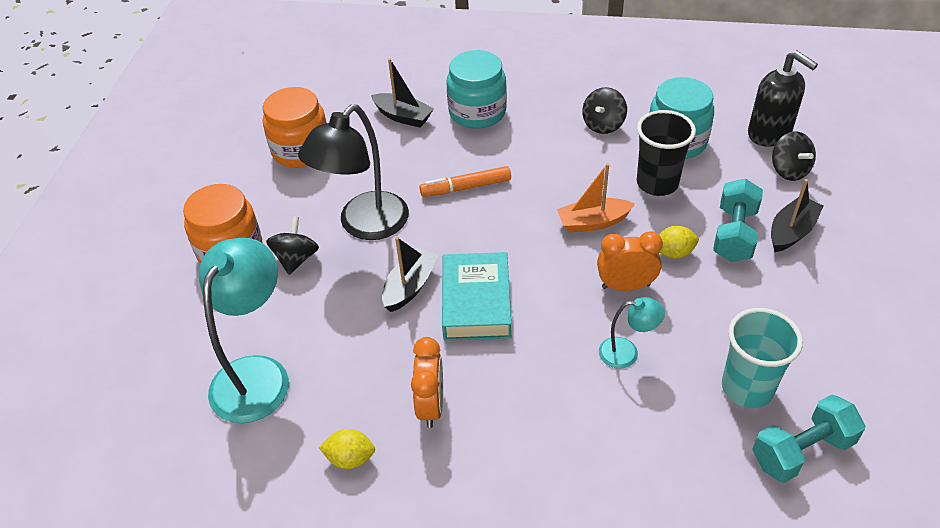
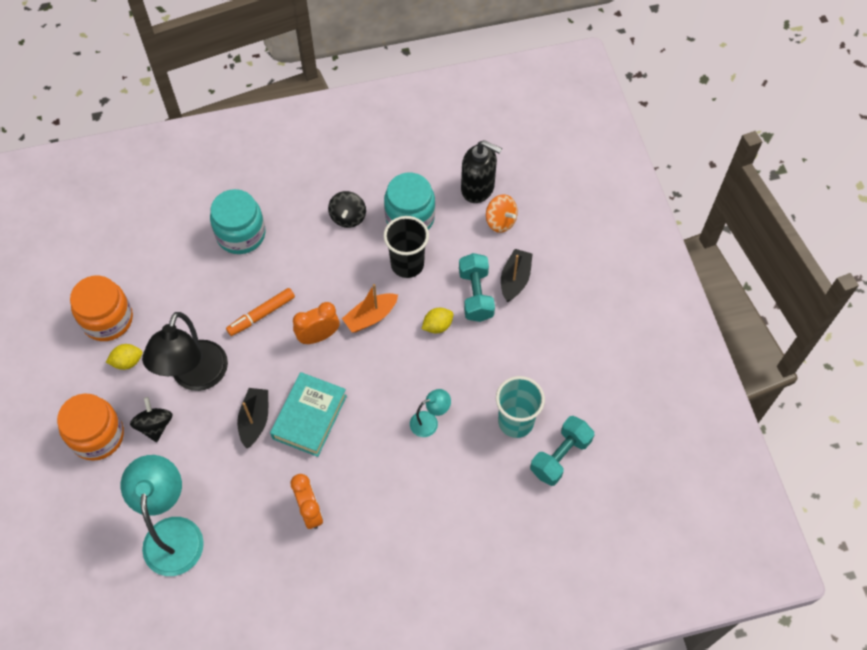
camera: 25 degrees left, 15 degrees up
(350, 458) = (271, 570): yellow lemon -> yellow lemon (127, 362)
(403, 117) = (180, 258): black boat -> none
(476, 302) = (309, 417): turquoise book -> turquoise book turned 45 degrees clockwise
(625, 286) = (412, 366): orange clock -> orange clock (318, 336)
(789, 170) = (500, 221): black spinning top -> orange spinning top

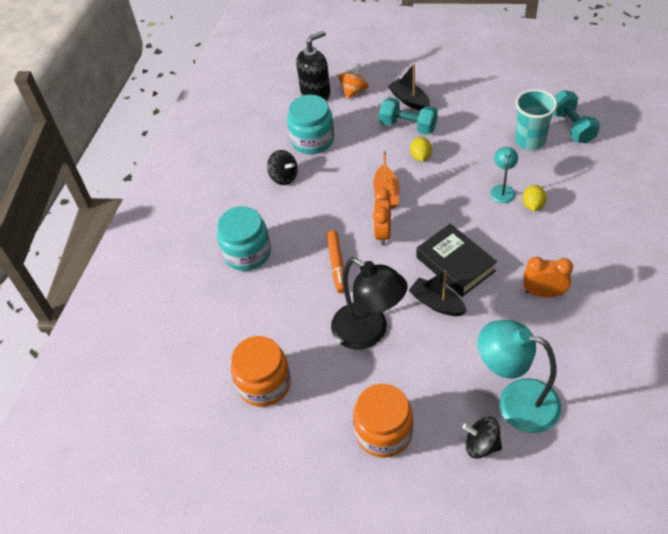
camera: 55 degrees left, 10 degrees down
(127, 362) = (320, 381): yellow lemon -> yellow lemon (533, 205)
(155, 426) = (399, 381): black spinning top -> black spinning top (481, 445)
(309, 417) = (455, 264): turquoise book -> black book
(407, 264) = (354, 156): black cup -> none
(500, 221) = (354, 91): orange spinning top -> orange spinning top turned 45 degrees counterclockwise

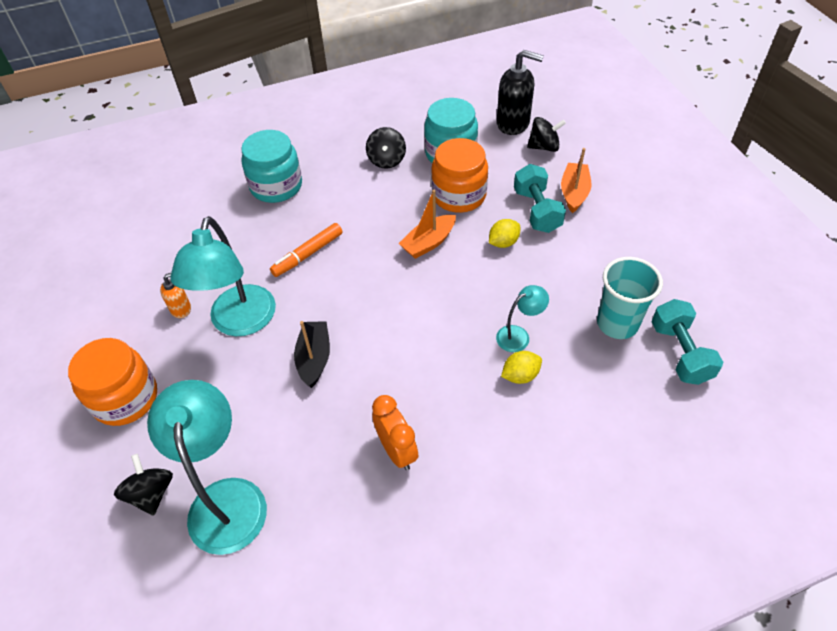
camera: 50 degrees right, 0 degrees up
(264, 384) = (135, 278): orange jar -> orange jar (459, 195)
(324, 364) = (181, 309): none -> orange soap dispenser
(354, 91) = (544, 147): orange spinning top -> black spinning top
(368, 333) = (240, 322): black lamp -> turquoise lamp
(383, 233) = (374, 267): orange clock -> none
(409, 100) = (574, 193): black boat -> orange boat
(455, 264) = (378, 347): black book -> none
(571, 127) = (680, 353): turquoise dumbbell -> turquoise dumbbell turned 45 degrees counterclockwise

